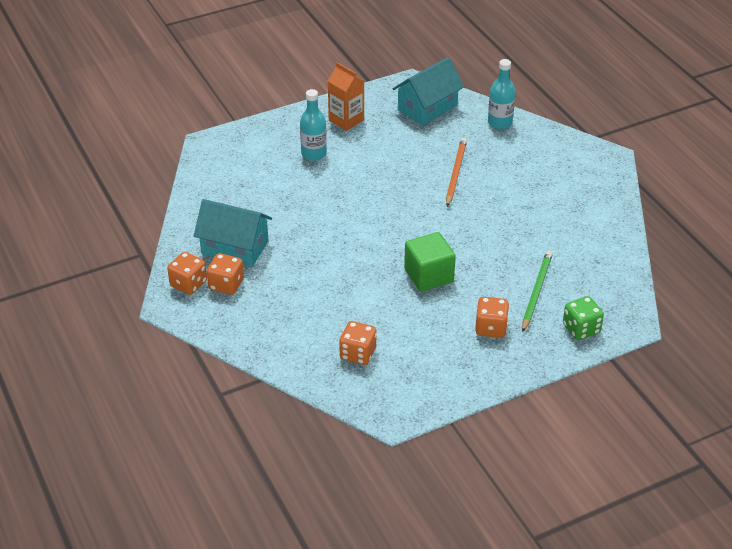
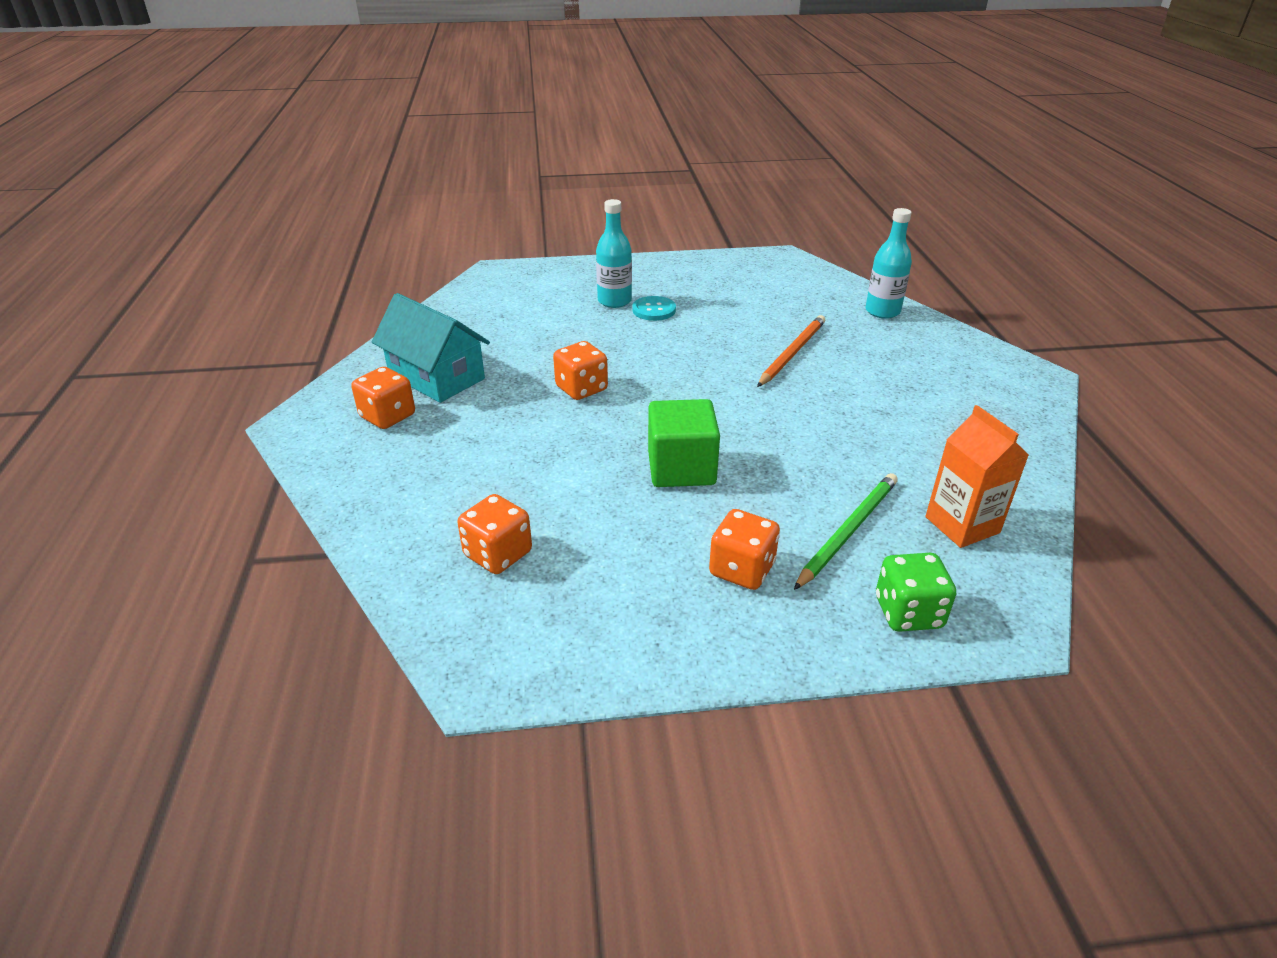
camera: 20 degrees right, 5 degrees down
(188, 284) = (341, 405): orange dice -> orange dice (581, 389)
(346, 120) = (678, 277): orange carton -> orange carton (962, 525)
(346, 156) = (654, 310): none -> turquoise button
(427, 108) = (790, 282): turquoise house -> none

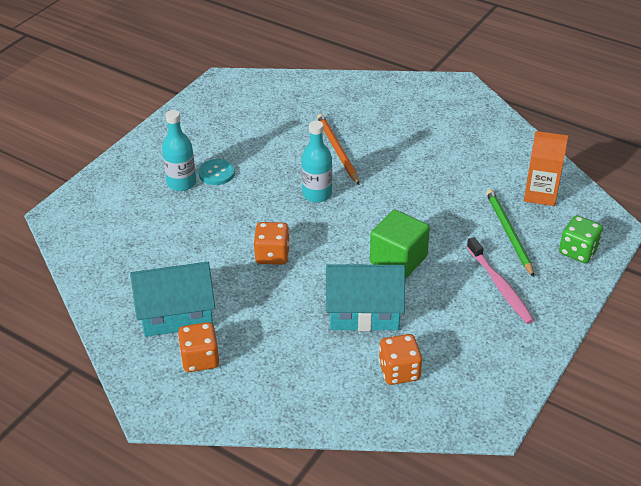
camera: 50 degrees left, 5 degrees up
(567, 483) = (364, 312): none -> turquoise house
(742, 569) = (500, 286): orange dice -> pink toothbrush
(882, 311) = (337, 89): turquoise bottle -> turquoise bottle (317, 194)

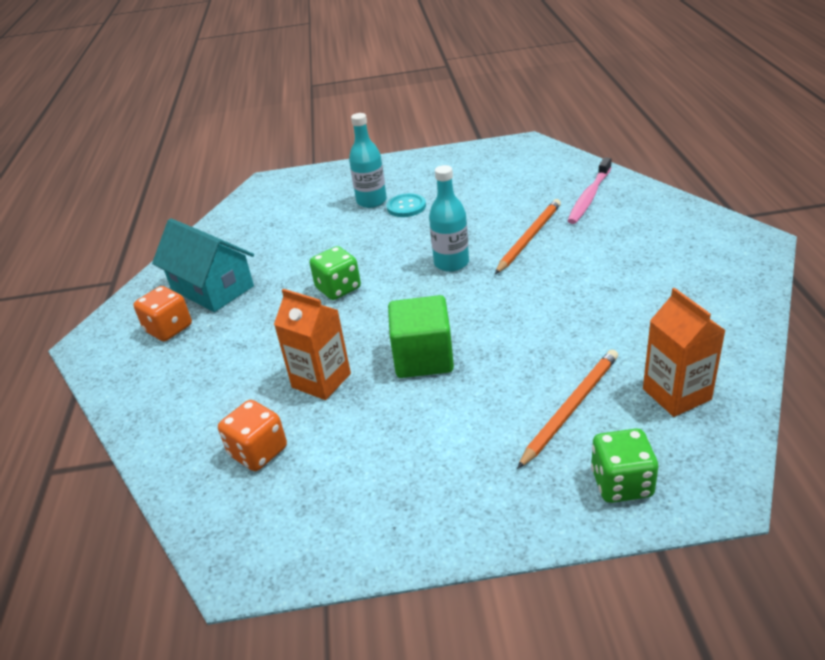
camera: 55 degrees right, 5 degrees down
(272, 255) = (338, 288): orange dice -> green dice
(364, 312) = (321, 380): turquoise house -> orange carton
(500, 286) = (472, 451): pink toothbrush -> pink toothbrush (589, 197)
(508, 233) = (571, 408): green pencil -> orange pencil

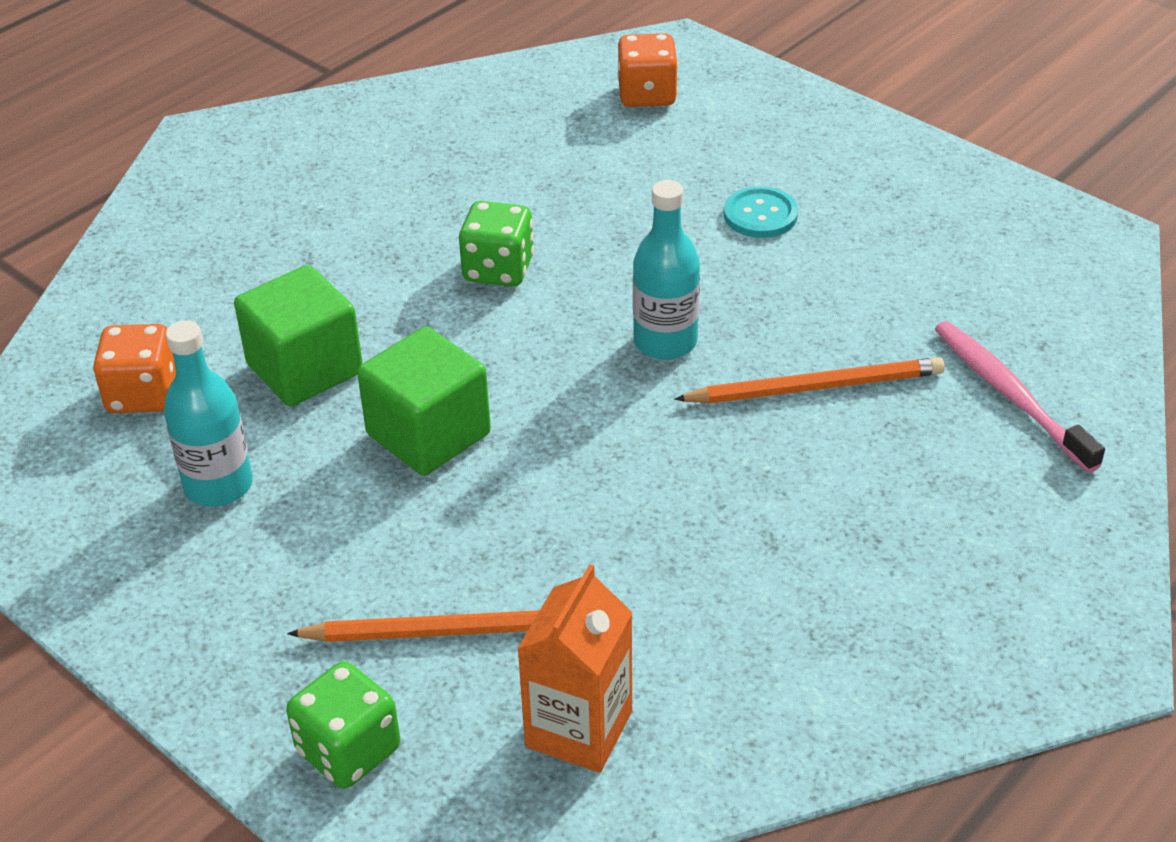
camera: 45 degrees right, 5 degrees up
(169, 329) = (282, 180): orange dice -> orange dice (647, 95)
(212, 288) = (391, 160): turquoise house -> none
(321, 380) = (305, 369): orange carton -> green cube
(371, 201) = (736, 173): turquoise bottle -> turquoise bottle (218, 485)
(589, 197) = (1010, 394): pink toothbrush -> pink toothbrush turned 75 degrees clockwise

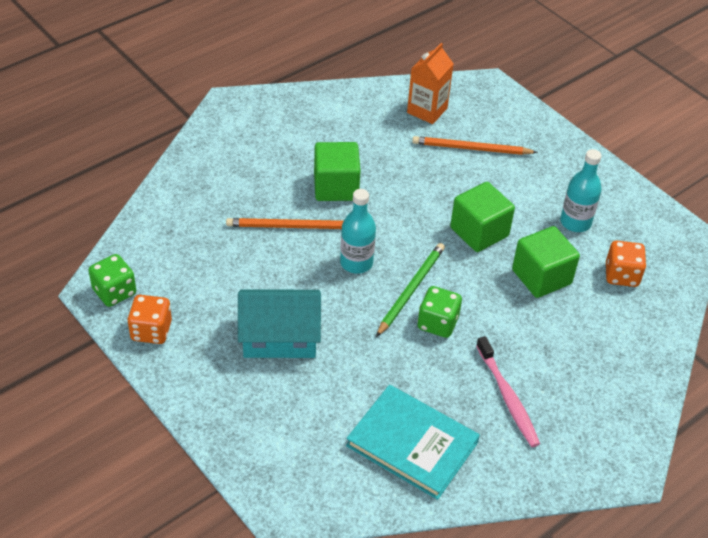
camera: 175 degrees left, 5 degrees up
(348, 750) = (511, 116): green dice -> green dice (114, 292)
(519, 123) = (412, 444): none -> turquoise book
(553, 312) = (411, 290): none -> green pencil
(647, 95) = (320, 458): orange dice -> orange dice (151, 331)
(751, 482) = (336, 187): none -> green cube
(760, 215) = (279, 337): turquoise button -> turquoise house
(1010, 394) = (200, 208): pink toothbrush -> pink toothbrush (507, 397)

